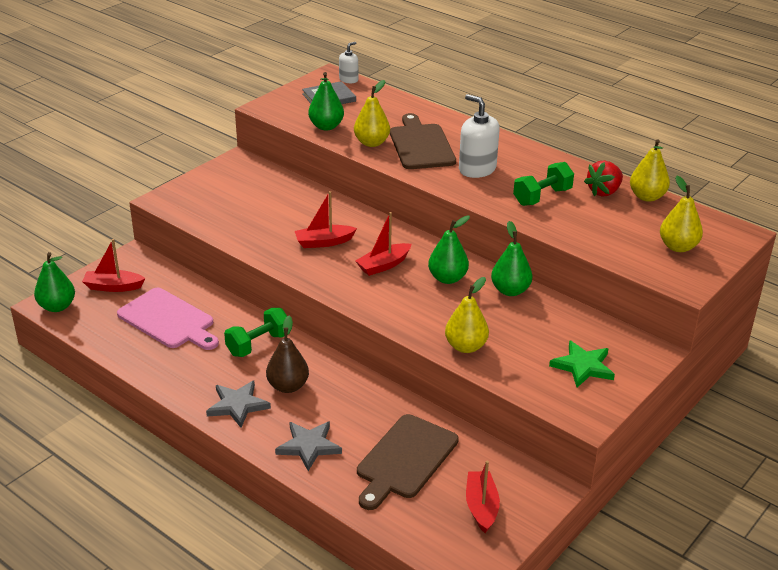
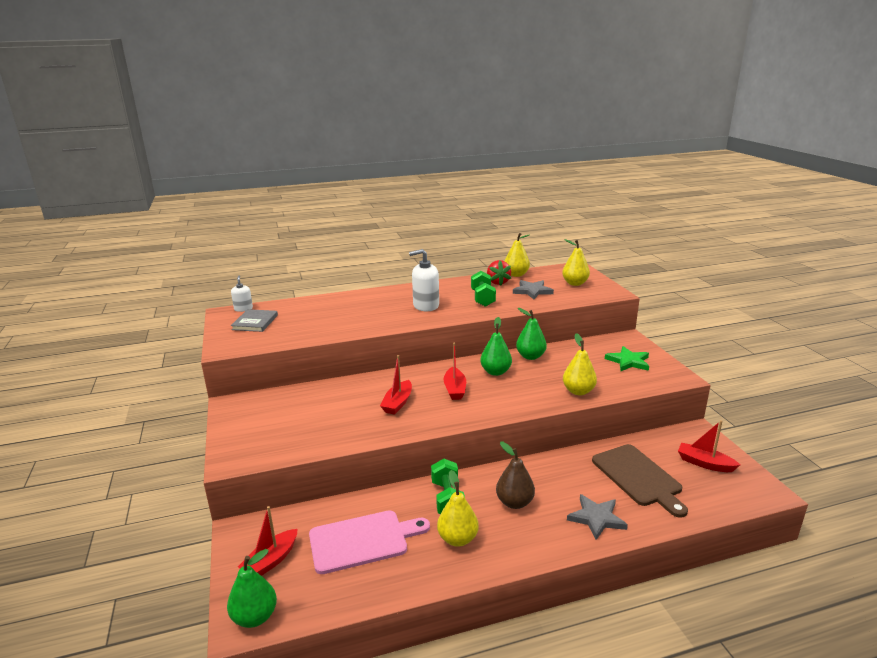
camera: 55 degrees left, 10 degrees down
(237, 405) = (518, 539): grey star -> grey star (532, 291)
(326, 126) = (293, 335): green pear -> none
(371, 143) = (342, 327): yellow pear -> yellow pear (457, 539)
(421, 145) = (371, 312): brown cutting board -> none

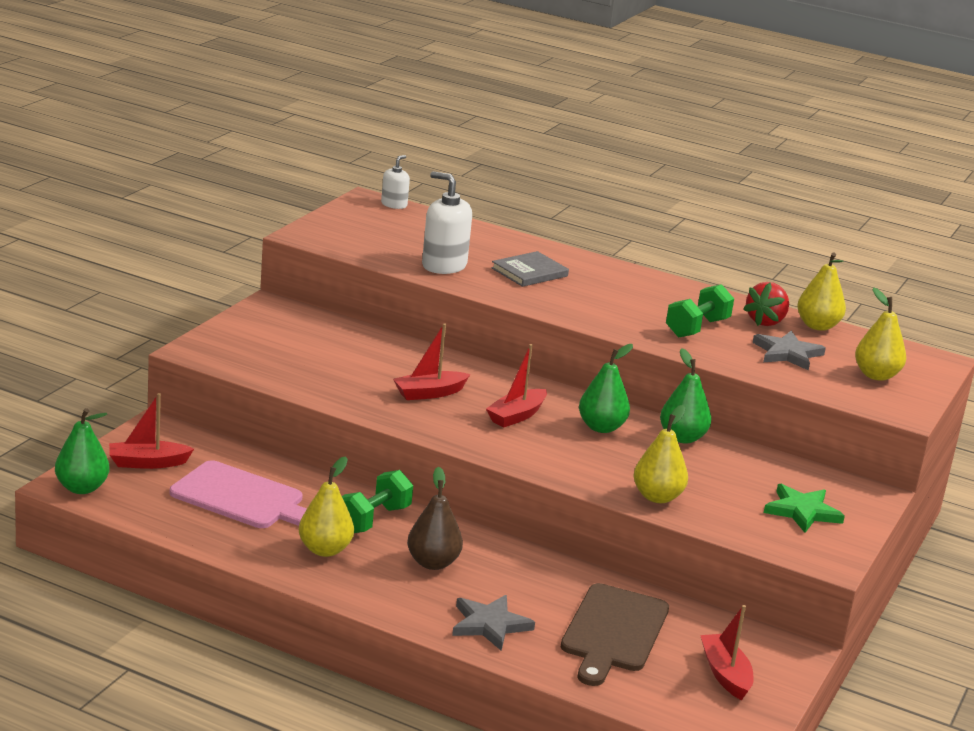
camera: 40 degrees right, 0 degrees up
(255, 322) = (380, 225): grey book -> grey book (529, 272)
(426, 305) = (605, 300): white soap dispenser -> white soap dispenser (444, 265)

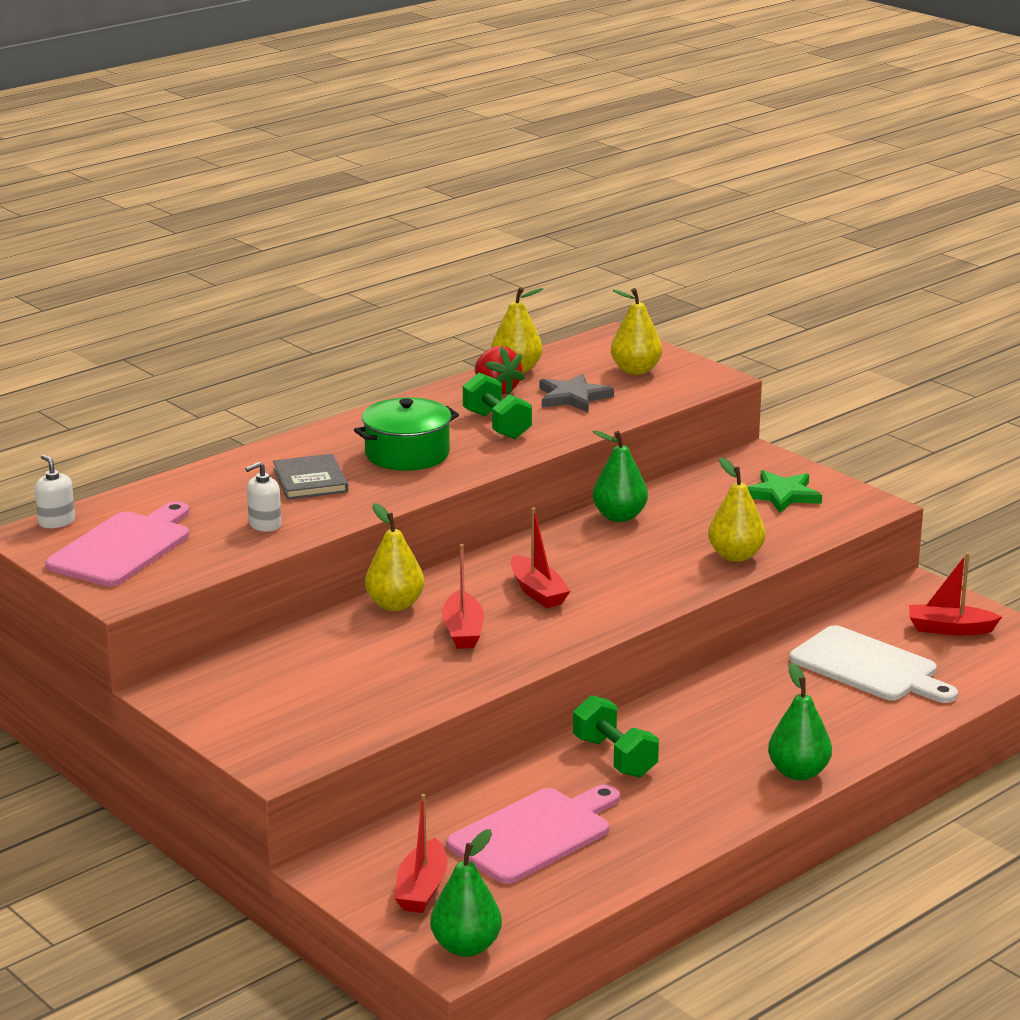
camera: 65 degrees left, 0 degrees up
(324, 550) = (669, 798): yellow pear -> yellow pear (395, 605)
(372, 228) = (123, 547): none -> pink cutting board
(432, 563) = (716, 738): brown pear -> none
(444, 265) = (264, 525): white soap dispenser -> white soap dispenser, size x0.57
(490, 625) = (842, 729): grey star -> none
(601, 427) = (581, 552): green pear -> green pear (798, 772)
(608, 300) = (407, 454): none -> green pot
(613, 632) = (869, 667): brown cutting board -> white cutting board

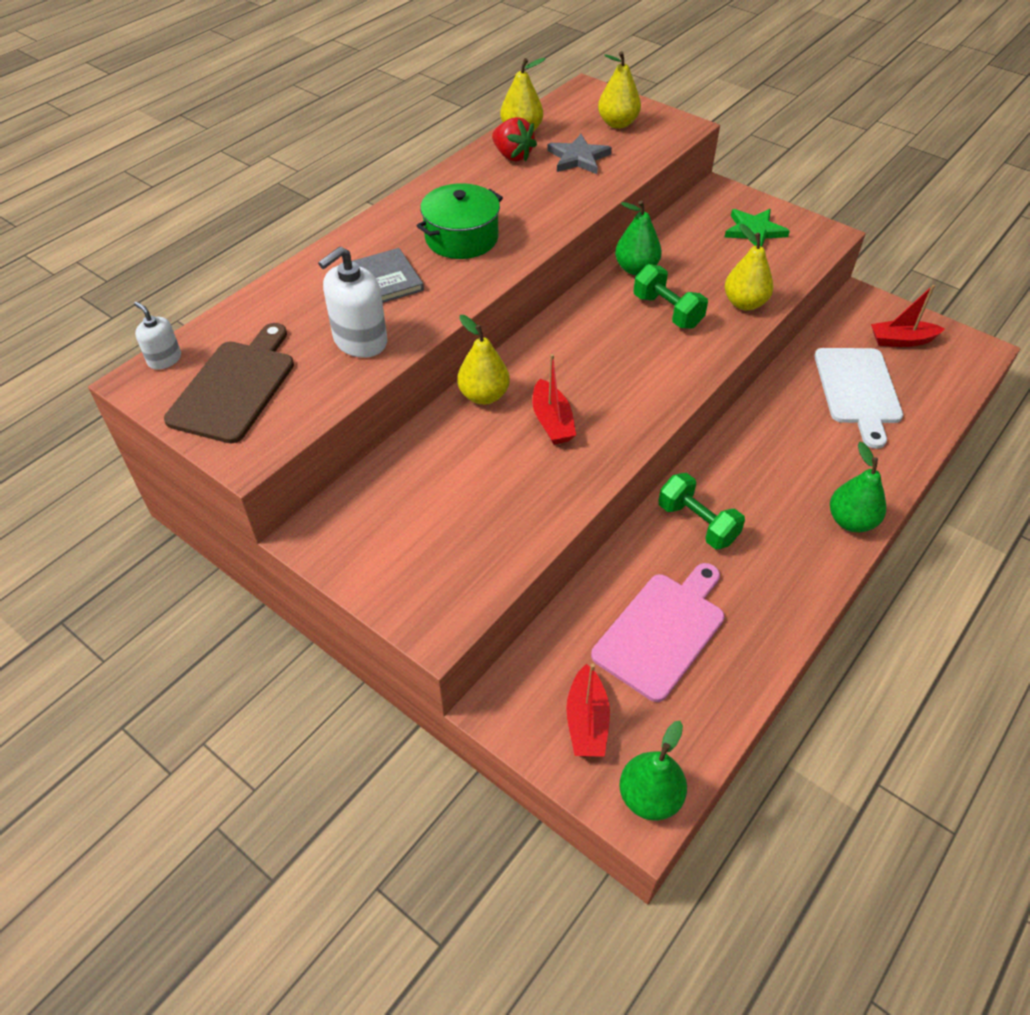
camera: 10 degrees left, 25 degrees up
(123, 547) = (235, 387): pink cutting board -> brown cutting board
(264, 525) = (360, 341): white soap dispenser -> white soap dispenser, size x1.76
(496, 425) = (526, 196): green dumbbell -> green dumbbell (667, 311)
(538, 592) = (599, 365): red boat -> none
(869, 667) = (858, 390): white cutting board -> white cutting board turned 60 degrees clockwise

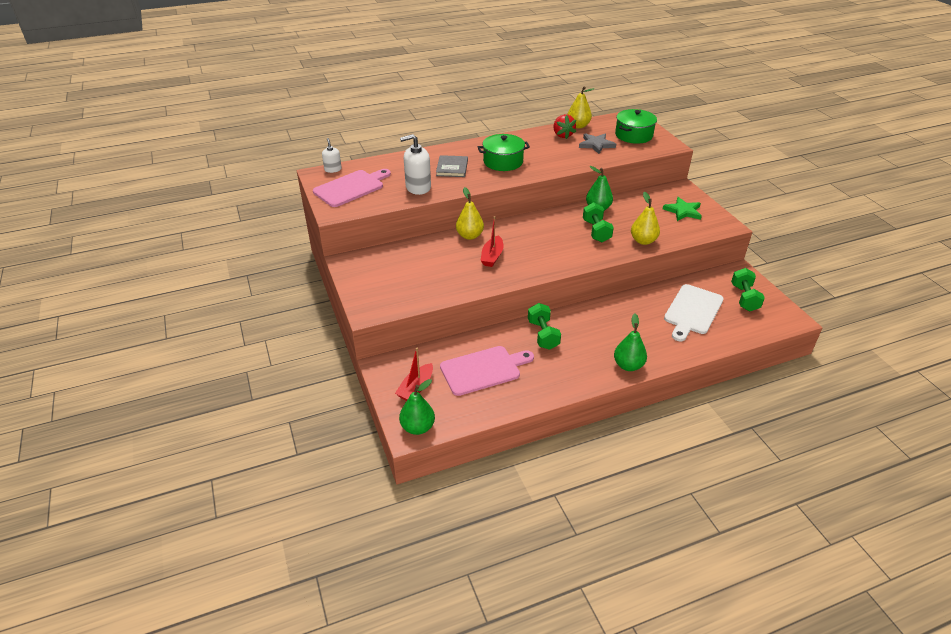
camera: 30 degrees right, 10 degrees down
(235, 387) = (351, 188): brown cutting board -> pink cutting board
(617, 123) = (633, 135): yellow pear -> green pot
(901, 340) = (744, 298): red boat -> green dumbbell

